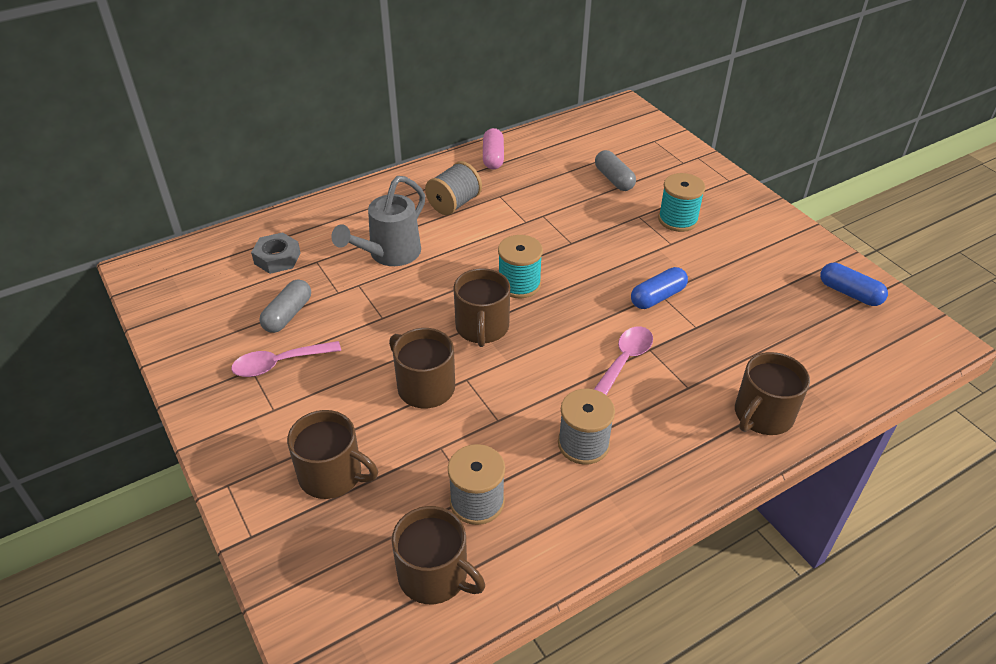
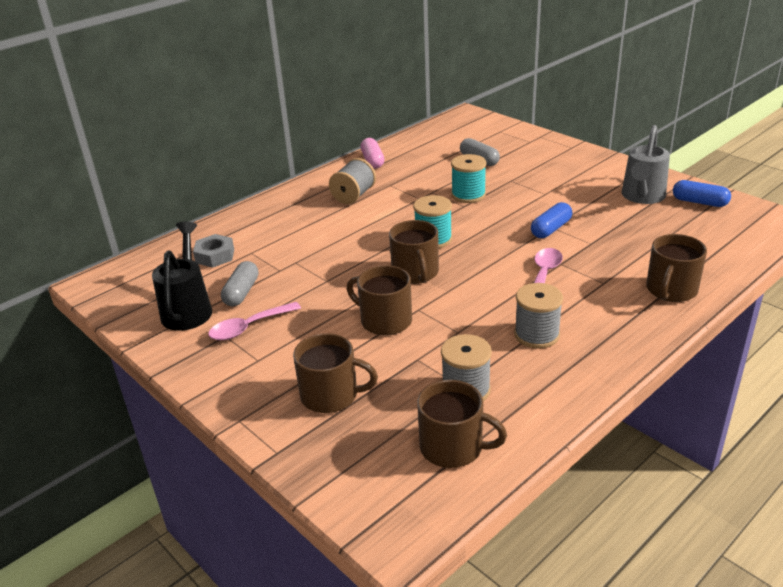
camera: 10 degrees left, 10 degrees down
(226, 325) = (188, 309): none -> black watering can
(389, 254) = (313, 237): grey watering can -> grey watering can (642, 197)
(678, 219) = (543, 178): turquoise spool -> turquoise spool (468, 195)

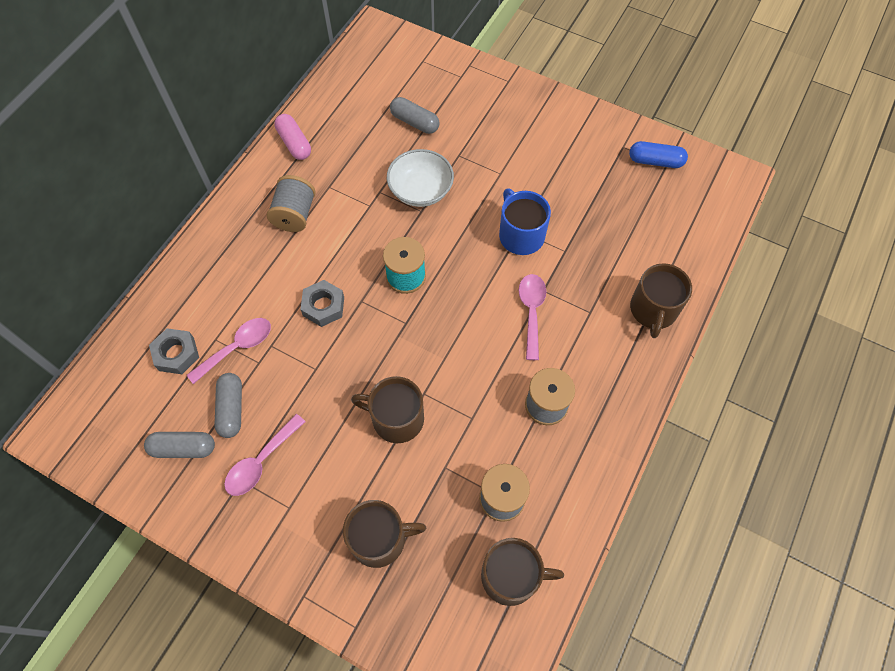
camera: 20 degrees left, 30 degrees up
(188, 309) = (183, 448): black watering can -> grey capsule
(266, 259) = (237, 347): none -> pink spoon
(352, 246) = (323, 306): none -> grey nut
(415, 273) = (404, 336): brown mug -> none
(468, 195) = (420, 190): turquoise spool -> white bowl
(551, 229) = (521, 235): blue capsule -> blue mug
(642, 197) = (599, 162): grey watering can -> none

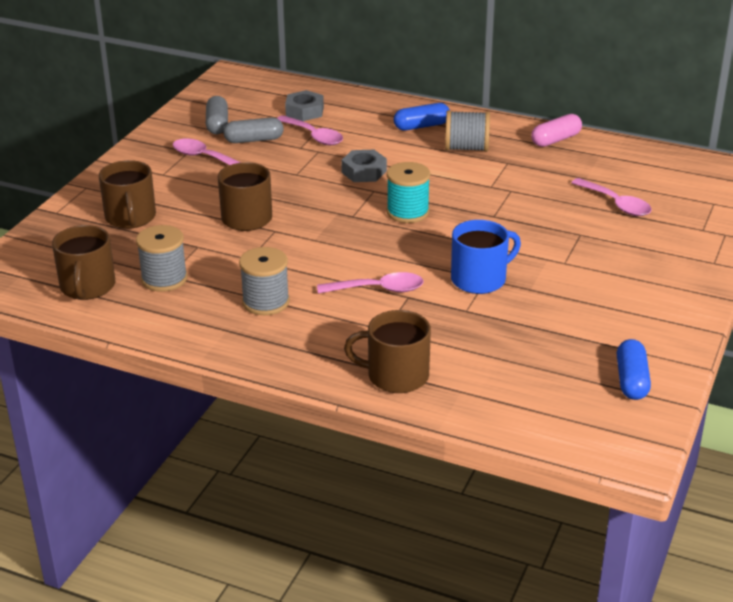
camera: 85 degrees right, 30 degrees down
(240, 247) = (421, 126): none -> blue capsule
(415, 122) = (616, 204): grey capsule -> pink spoon
(420, 190) = (521, 213): white bowl -> none

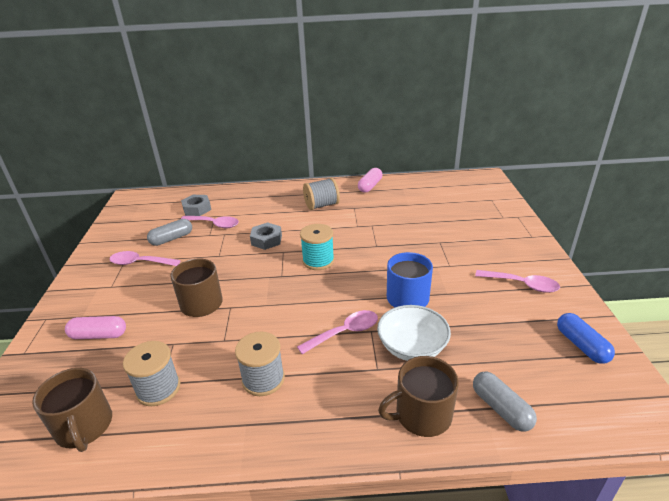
camera: 25 degrees left, 0 degrees up
(130, 217) = (99, 335): brown mug -> pink capsule
(217, 124) = (137, 234): grey capsule -> grey capsule (501, 408)
(421, 126) = (282, 199): blue capsule -> none
(438, 323) = (412, 347): none -> white bowl
(616, 204) = (441, 216): pink spoon -> pink spoon (522, 284)

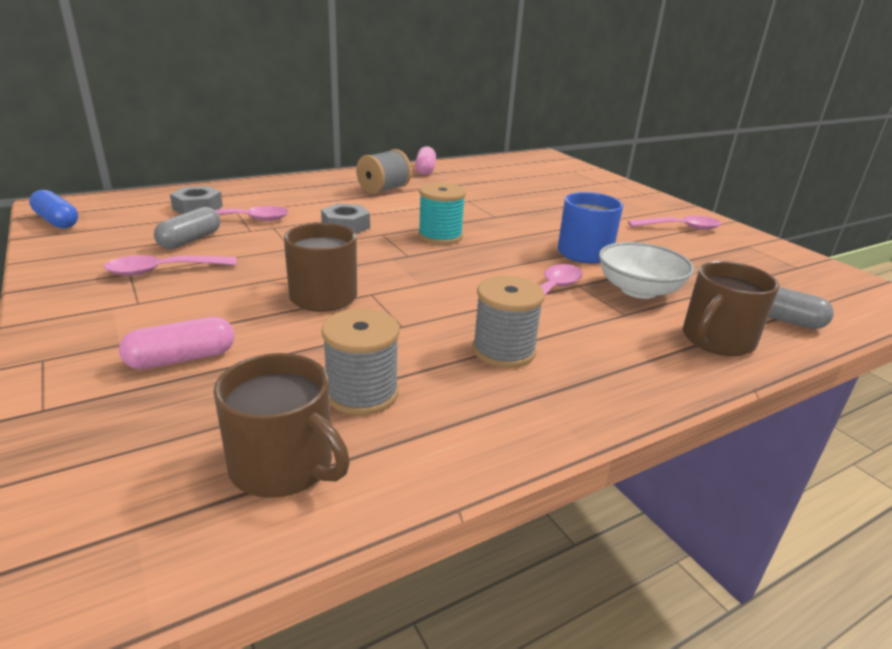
camera: 30 degrees left, 5 degrees down
(581, 345) = (784, 261): blue capsule -> blue capsule (57, 221)

